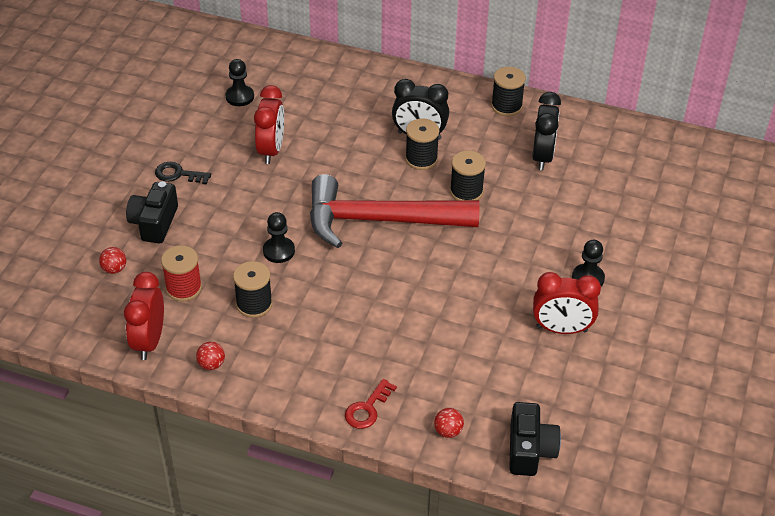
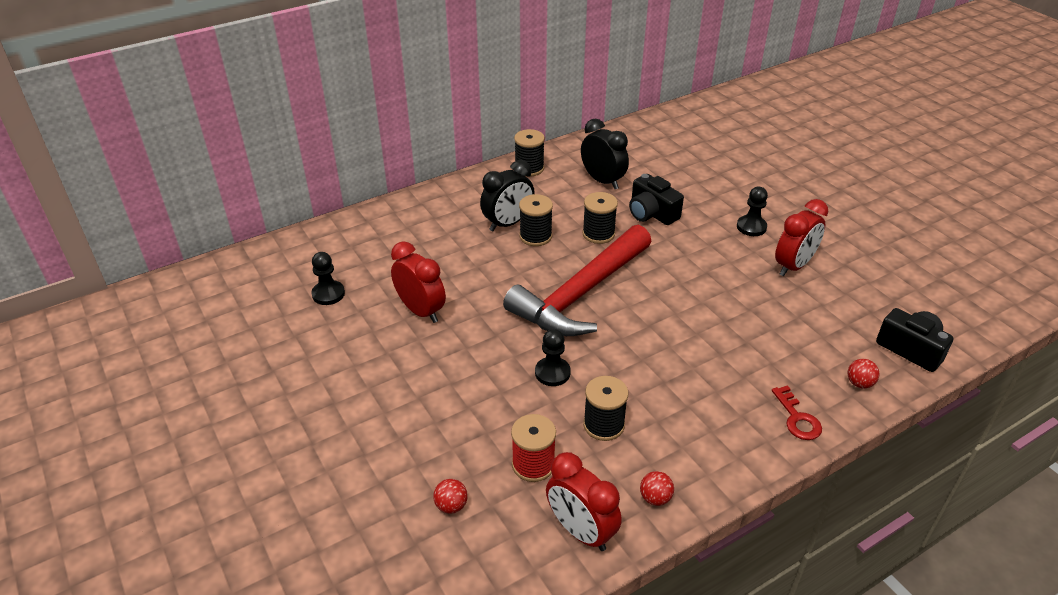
camera: 50 degrees left, 5 degrees down
(154, 223) = (421, 439): black camera -> black camera (651, 213)
(178, 174) = (376, 387): black key -> none

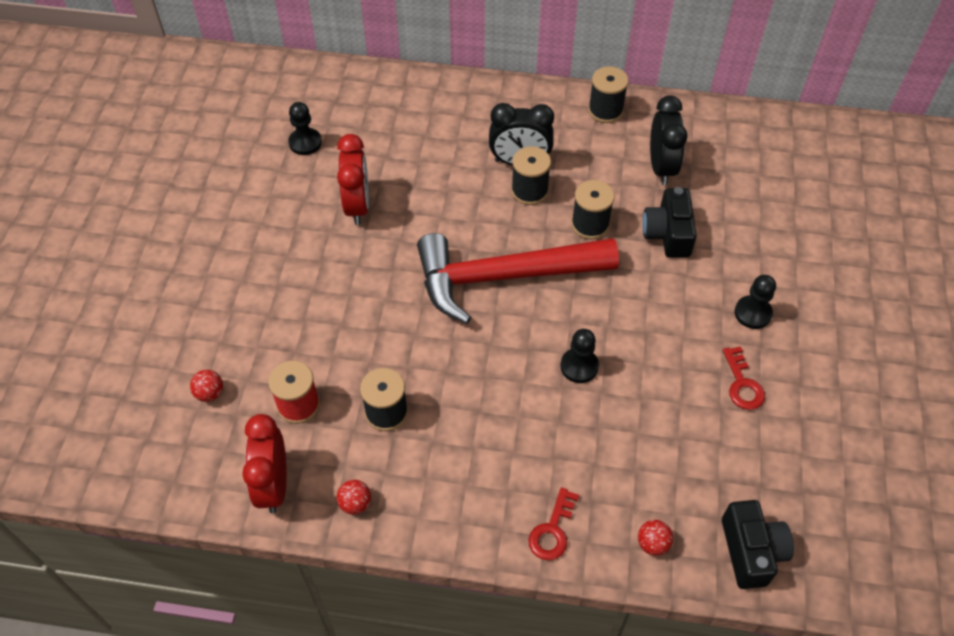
camera: 40 degrees right, 15 degrees up
(552, 373) = (398, 336): black pawn -> black pawn (579, 366)
(793, 266) = (742, 384): red clock -> red key

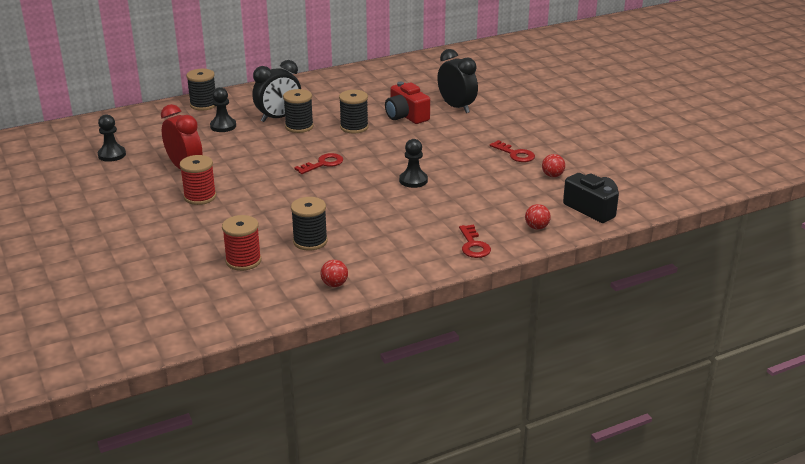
camera: 35 degrees left, 25 degrees down
(210, 393) = (169, 280): red ball -> red ball (552, 175)
(273, 485) = (266, 299): red clock -> none
(336, 266) = (200, 197): none -> red spool
(503, 277) = (323, 164): red hammer -> red key
(605, 110) = (311, 83): black spool -> black spool (203, 105)
(661, 167) = (372, 94): black clock -> black clock (456, 107)
(668, 234) = (406, 116): black camera -> red camera
(752, 313) = (490, 128): black pawn -> black pawn (223, 126)

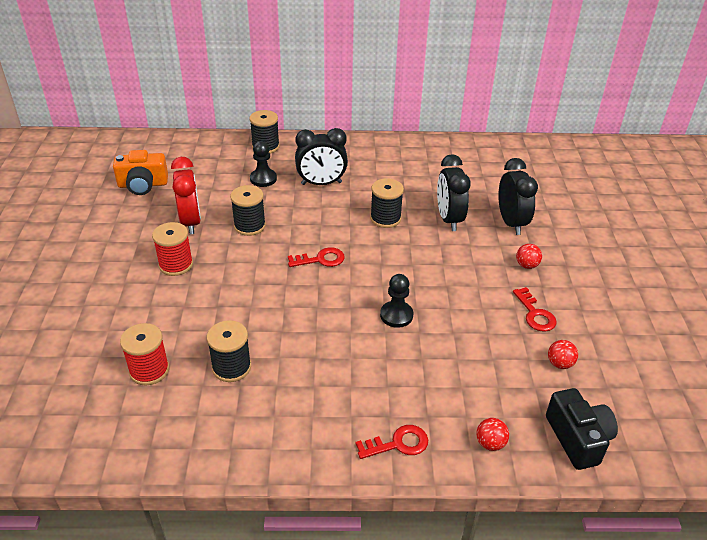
camera: 25 degrees right, 10 degrees up
(112, 155) = (143, 185): black pawn -> orange camera
(299, 126) = (332, 201): black spool -> black spool (249, 226)
(334, 284) = (210, 444): red ball -> red ball (526, 265)
(406, 116) = (449, 219): red camera -> black clock
(473, 245) = (398, 444): red key -> red key turned 120 degrees counterclockwise

